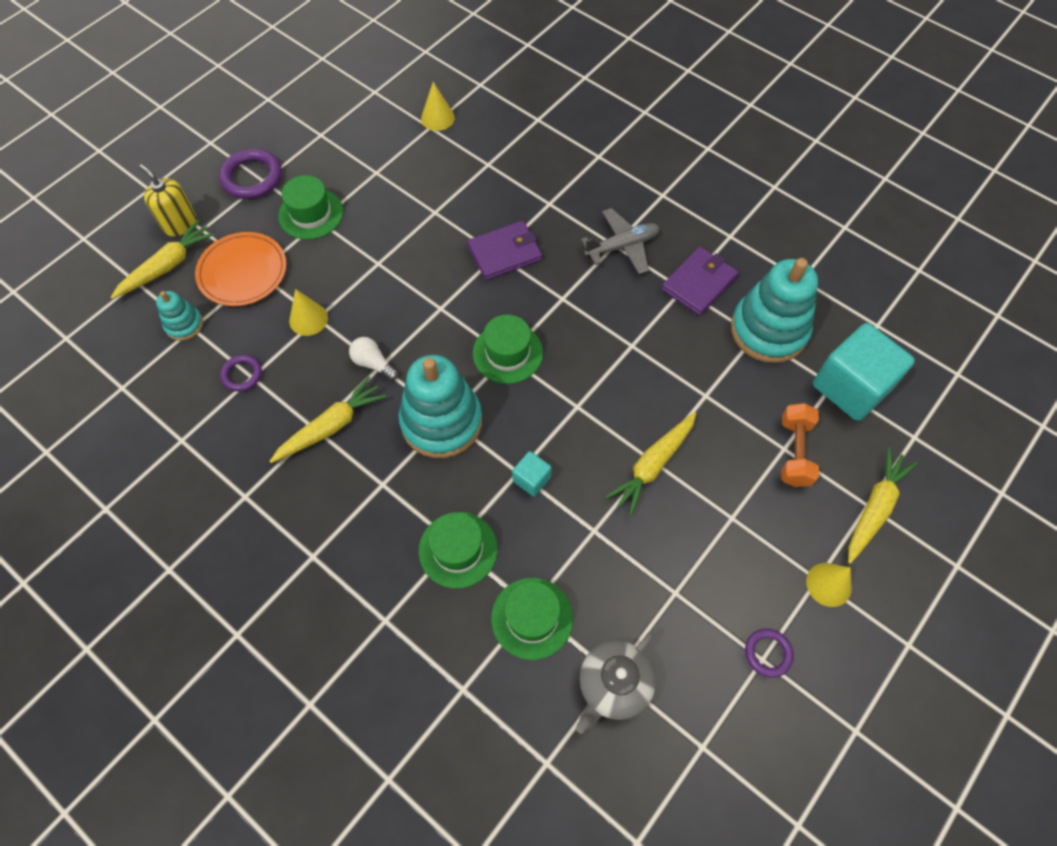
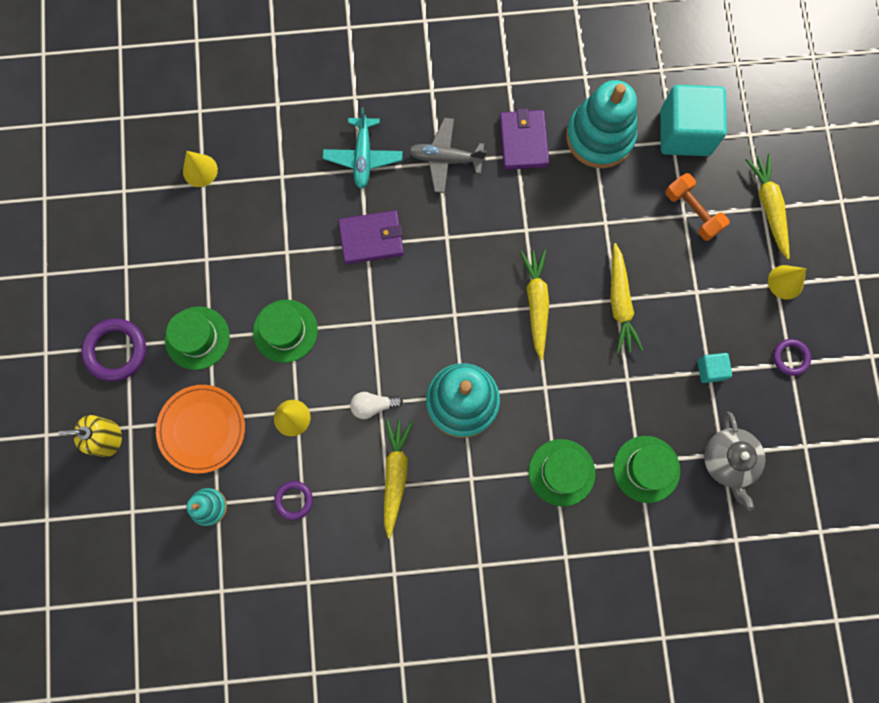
camera: 45 degrees left, 15 degrees up
(167, 266) = (140, 478): yellow carrot -> yellow carrot (536, 303)
(505, 253) = (371, 238): purple wallet -> purple wallet turned 60 degrees clockwise
(507, 353) = (453, 312): green hat -> green hat (285, 331)
(531, 479) = (558, 384): turquoise cube -> turquoise cube (710, 370)
(560, 197) = (363, 157): none -> turquoise plane
(622, 246) = (445, 158): grey plane -> grey plane turned 105 degrees counterclockwise

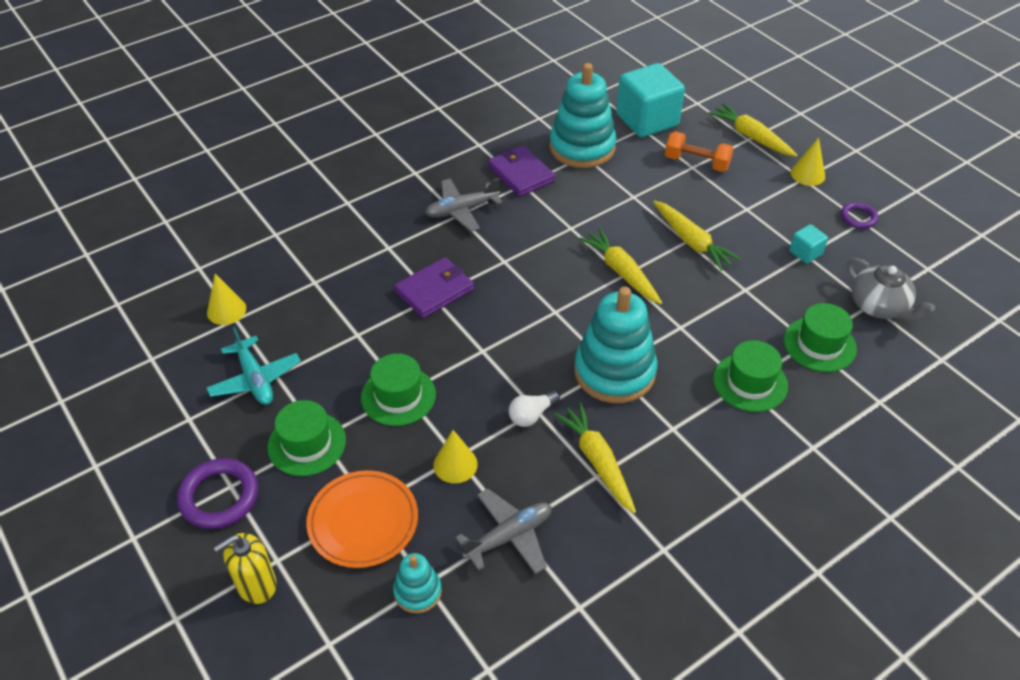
camera: 30 degrees left, 30 degrees down
(294, 500) = (509, 536): purple ring -> grey plane
(363, 157) = (384, 238): turquoise plane -> turquoise plane (255, 379)

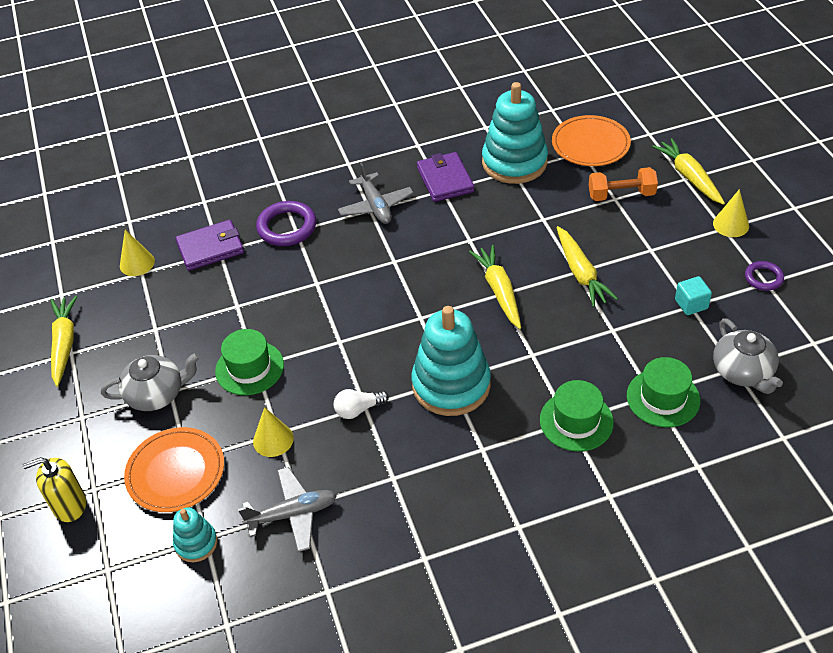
camera: 20 degrees right, 0 degrees up
(219, 496) = (69, 424): purple ring -> purple ring (287, 227)
(255, 379) = (137, 329): turquoise plane -> none
(307, 443) = (156, 394): green hat -> grey teapot
(434, 290) = (320, 277): purple wallet -> purple wallet (210, 248)
(462, 210) = (375, 206): grey plane -> grey plane turned 105 degrees counterclockwise
(597, 461) = (399, 464): yellow carrot -> yellow carrot (64, 344)
(647, 120) = (590, 144): turquoise cube -> orange plate
(696, 162) = (621, 195): orange dumbbell -> orange dumbbell turned 45 degrees counterclockwise

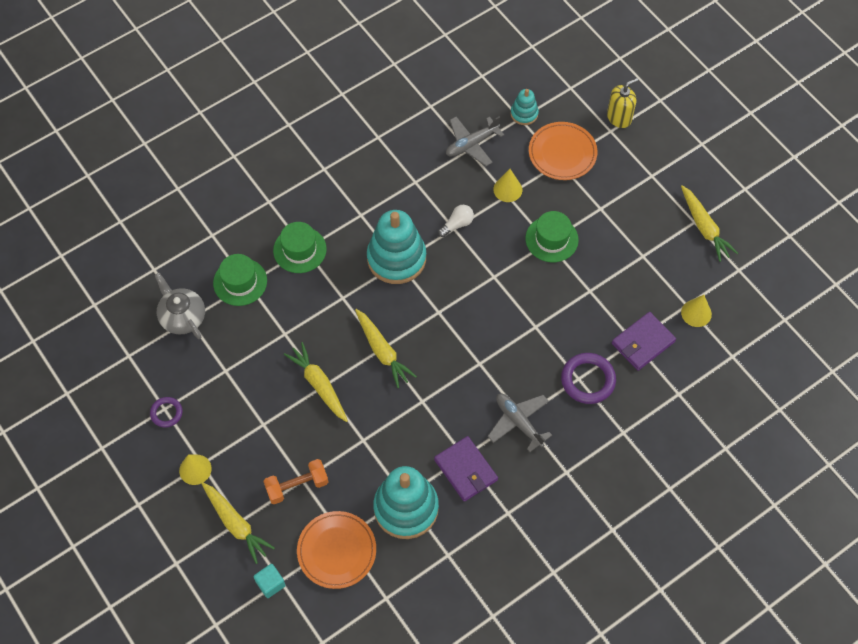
camera: 160 degrees right, 15 degrees up
(156, 394) = (608, 204): grey teapot -> none
(691, 304) = (225, 372): turquoise cube -> turquoise cube (270, 584)

